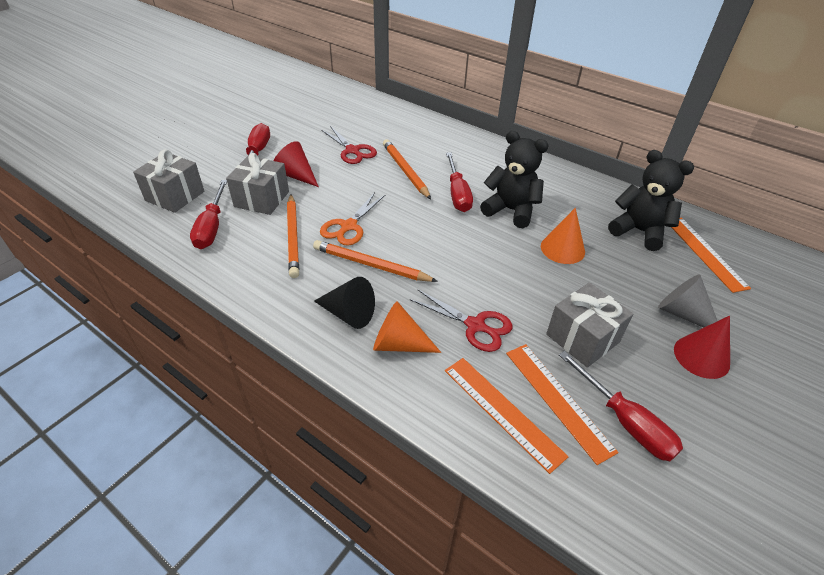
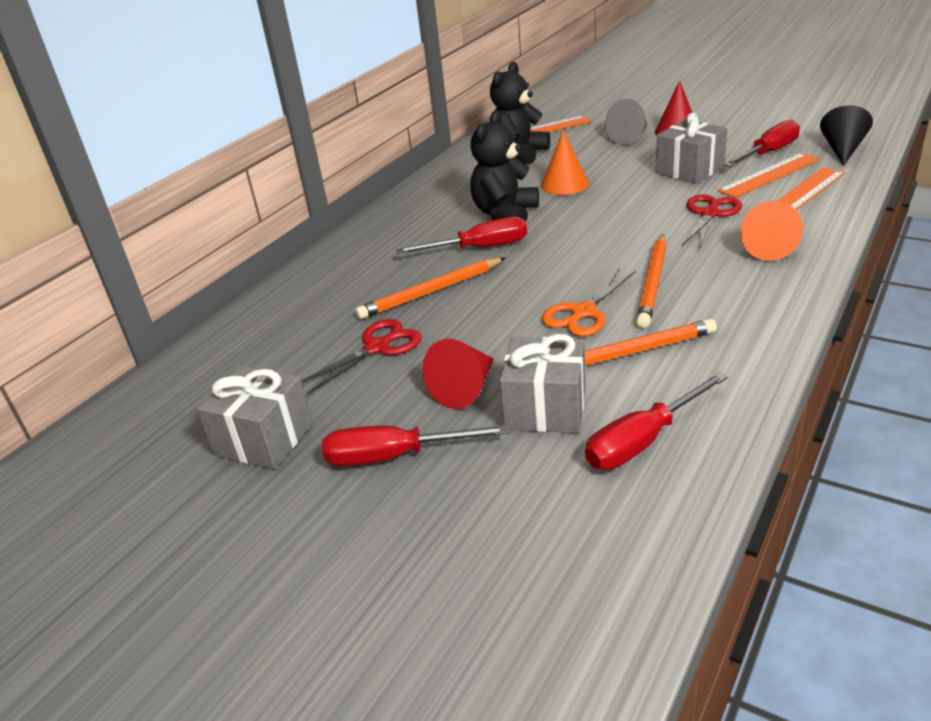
camera: 90 degrees left, 10 degrees down
(175, 196) = (572, 523): grey gift -> grey gift (264, 439)
(212, 227) = (643, 441): red screwdriver -> red screwdriver turned 150 degrees clockwise
(348, 226) = (583, 313): orange scissors -> orange scissors turned 105 degrees clockwise
(348, 314) = (745, 282): black cone -> black cone (842, 150)

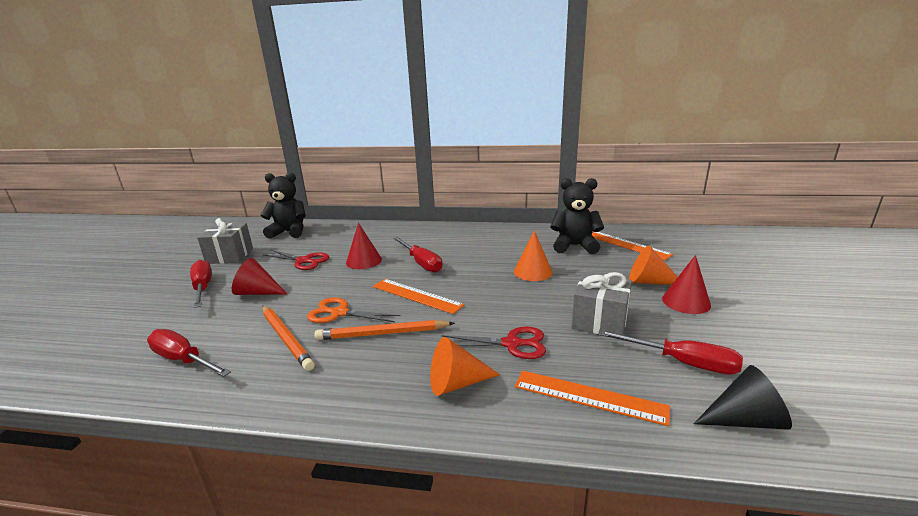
camera: 65 degrees right, 10 degrees down
(431, 292) = (364, 261): orange pencil -> red cone
(505, 214) = (473, 261): black teddy bear -> black teddy bear (289, 232)
(545, 408) = (231, 320): grey gift -> none
(630, 137) = (648, 282): grey cone -> orange cone
(769, 175) = (622, 369): orange ruler -> orange ruler (416, 295)

